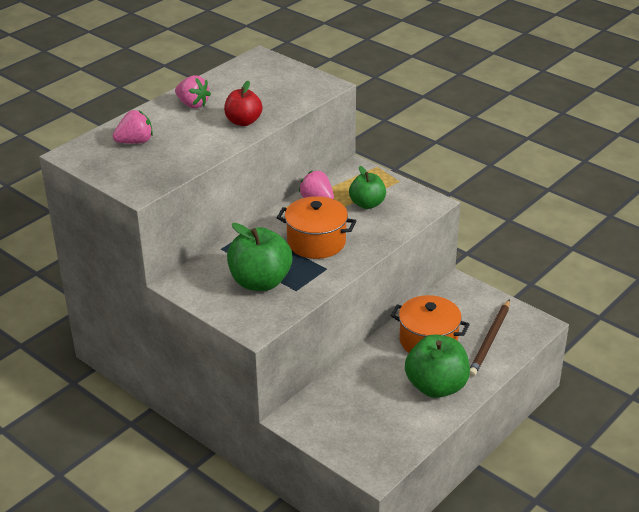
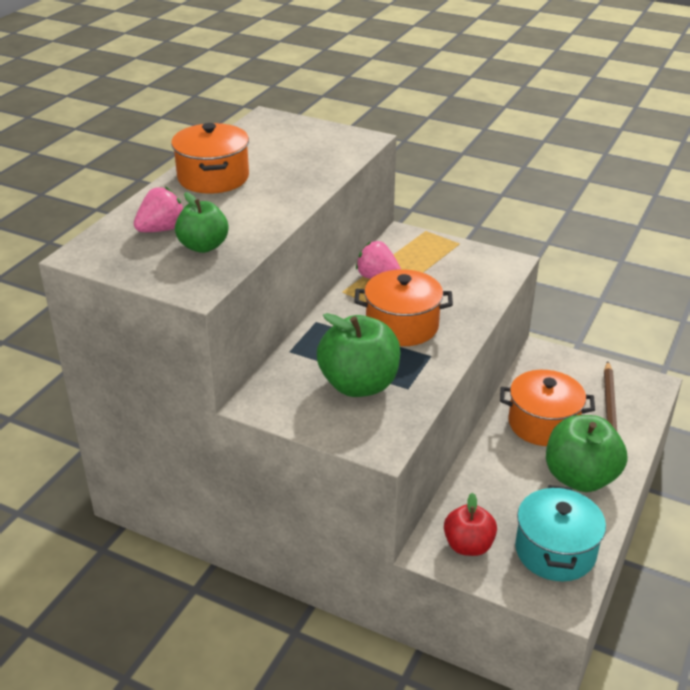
camera: 15 degrees left, 0 degrees up
(193, 104) = (213, 178): pink strawberry -> orange pot
(243, 122) = (287, 190): red apple -> red apple (468, 545)
(367, 204) = (437, 273): green apple -> green apple (203, 246)
(386, 436) = (555, 551): none -> turquoise pot

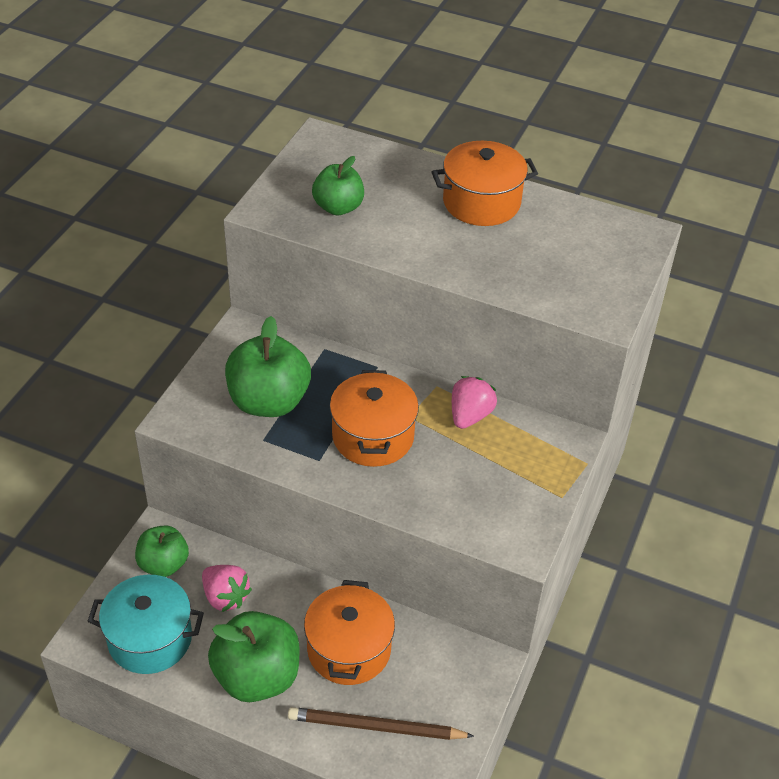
camera: 85 degrees right, 10 degrees up
(161, 229) = (369, 178): pink strawberry -> pink strawberry (225, 597)
(468, 545) = (163, 564): red apple -> green apple

